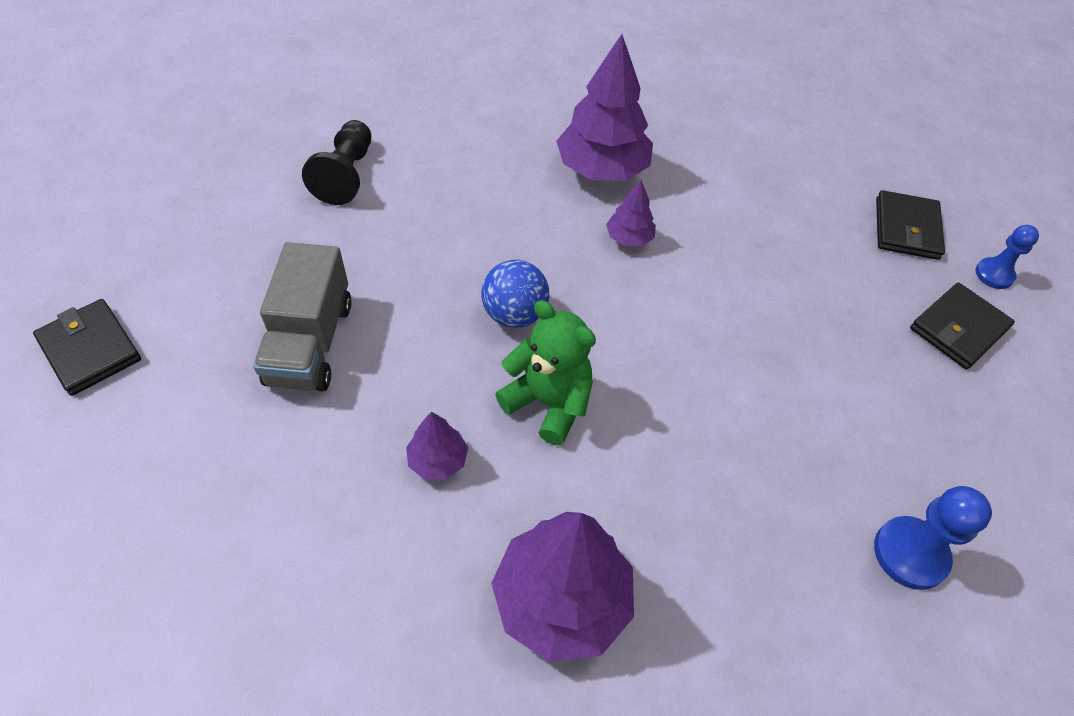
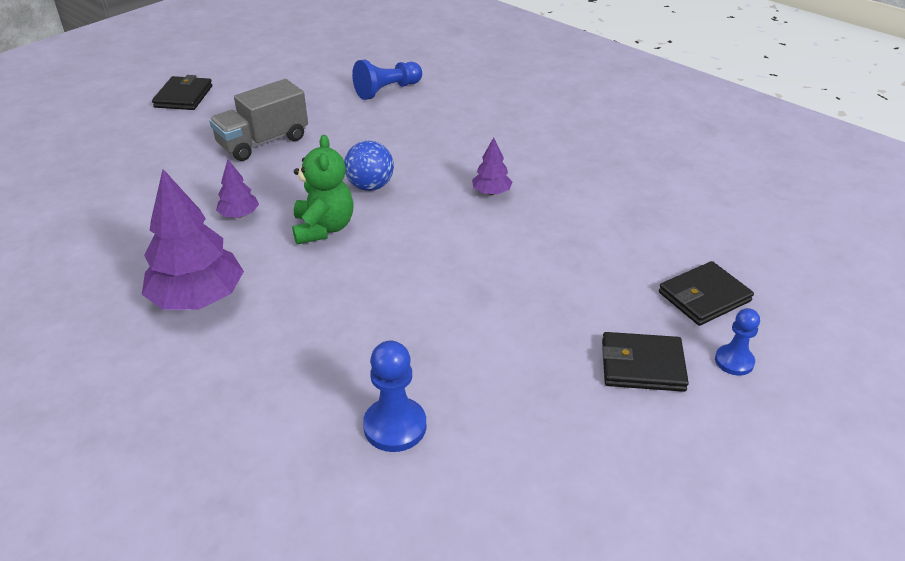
camera: 50 degrees right, 15 degrees down
(346, 175) = (387, 90): black pawn -> blue pawn
(602, 169) = (532, 156): purple tree -> none

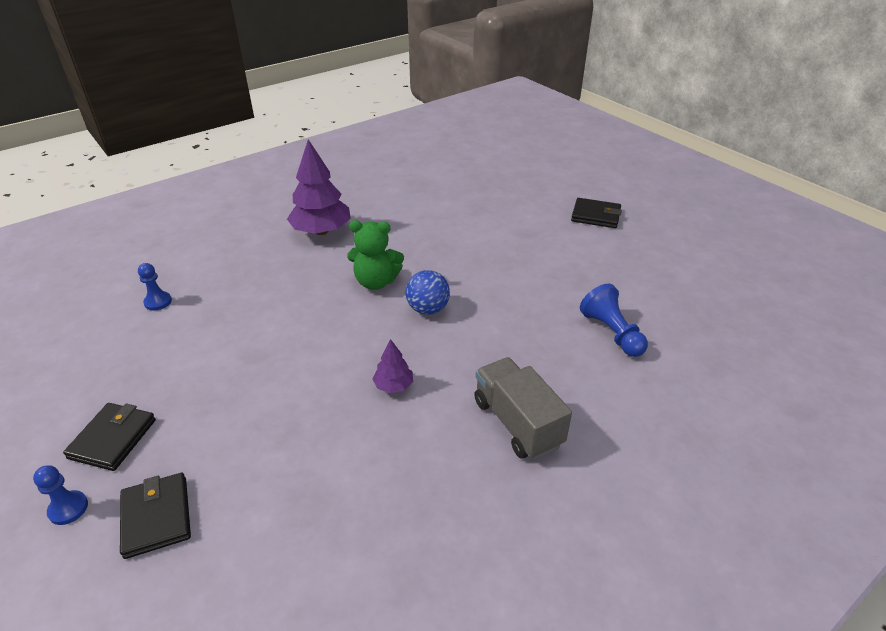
camera: 100 degrees right, 0 degrees up
(239, 215) = (408, 245): purple tree -> none
(263, 142) = (513, 255): grey truck -> grey truck (517, 423)
(395, 426) = (158, 302): blue pawn -> blue pawn, size x0.65

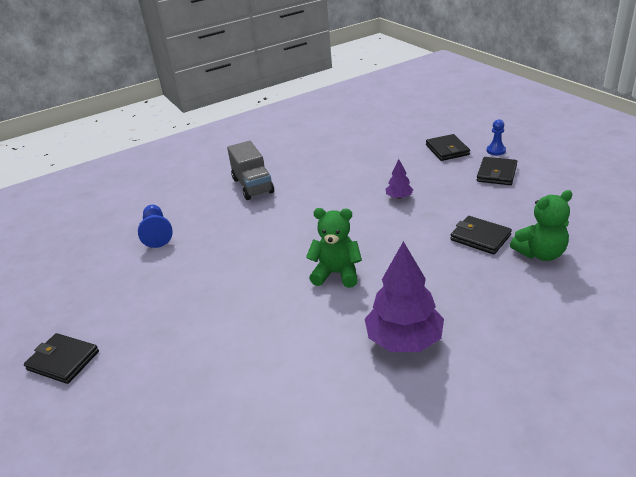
camera: 170 degrees left, 5 degrees down
(158, 302) = (540, 253): blue pawn -> green teddy bear
(208, 322) = (480, 237): none -> black wallet
(393, 385) = (325, 200): purple tree -> purple tree (399, 197)
(428, 309) = (292, 249): blue ball -> none

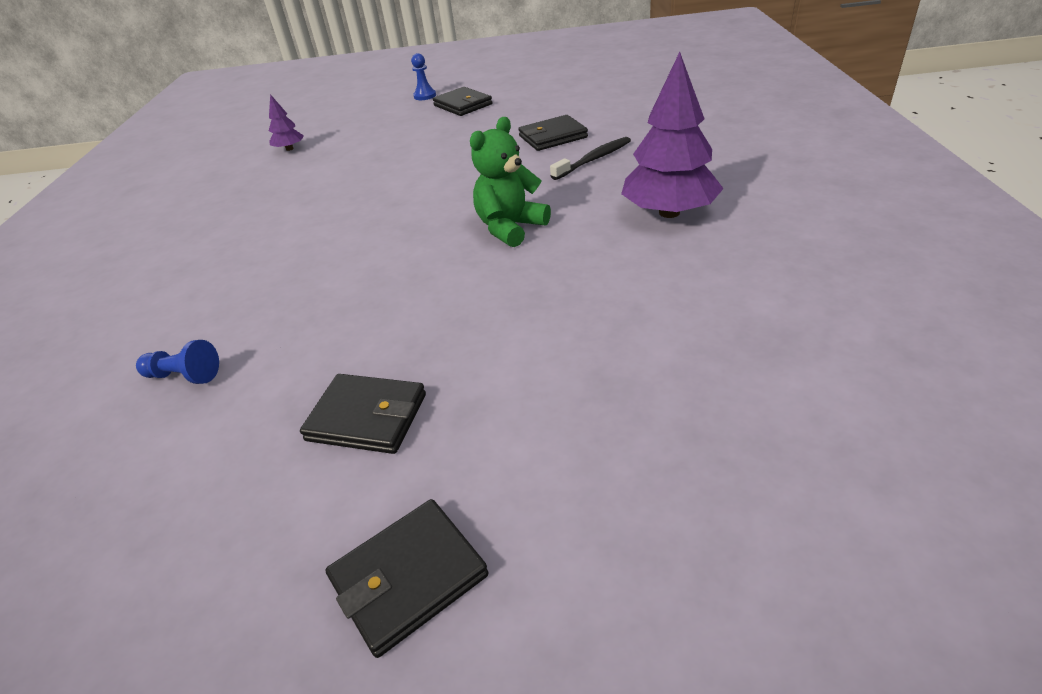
camera: 60 degrees left, 5 degrees up
(157, 233) = (184, 376): blue pawn -> blue pawn, size x0.65
(252, 186) = (220, 252): grey truck -> none
(399, 197) = (422, 159): purple tree -> purple tree (289, 149)
(447, 150) = (380, 116): black wallet -> black wallet (367, 417)
(459, 272) = (594, 159): none -> black toothbrush
(540, 253) = (611, 118): green teddy bear -> none

